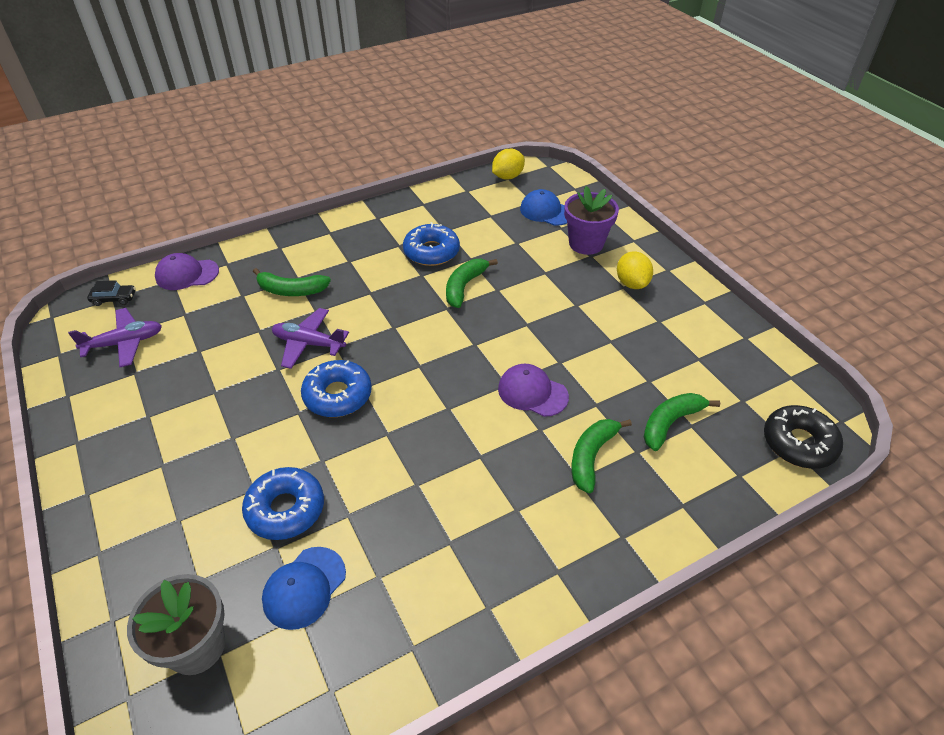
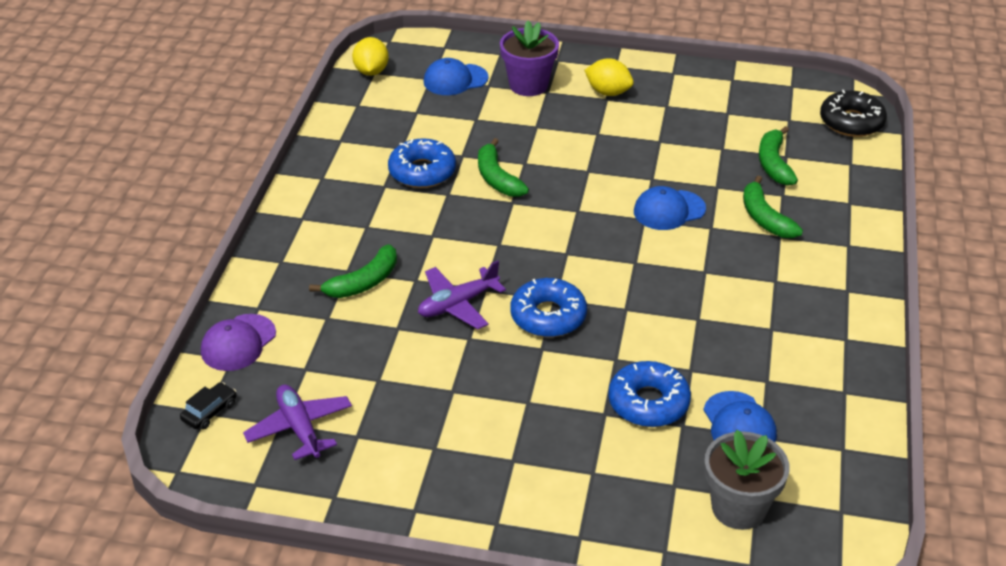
camera: 50 degrees left, 5 degrees down
(124, 343) = (299, 428): purple plane -> purple plane turned 45 degrees counterclockwise
(532, 392) = (669, 210): purple cap -> blue cap

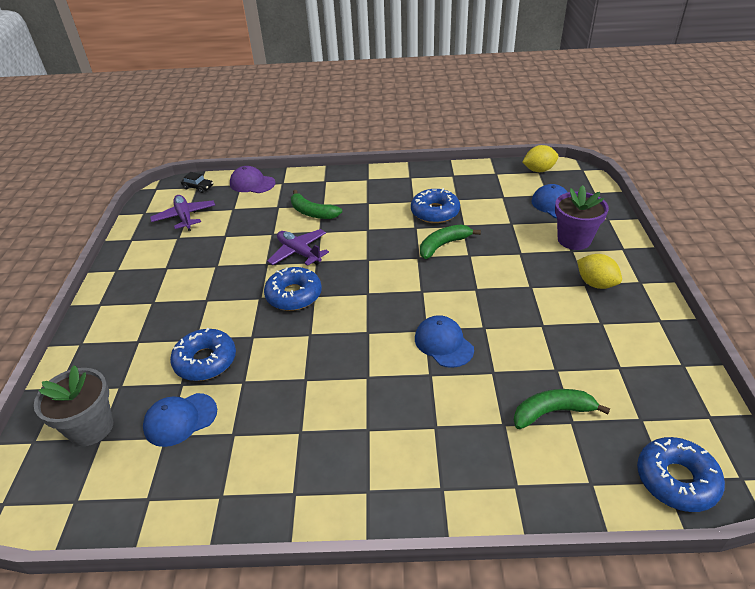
camera: 80 degrees right, 0 degrees up
(299, 428) = (185, 217): purple plane -> purple plane turned 75 degrees counterclockwise
(608, 92) = (595, 284): yellow lemon -> yellow lemon turned 60 degrees counterclockwise
(764, 218) = (459, 412): green banana -> none
(851, 122) = (676, 480): black donut -> blue donut

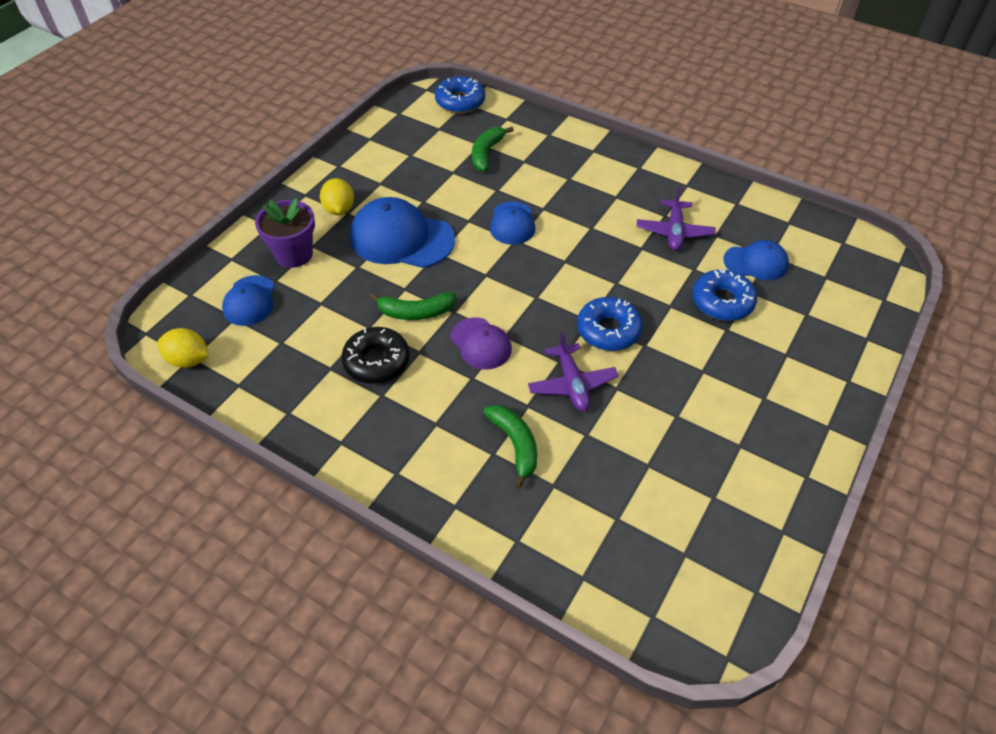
camera: 150 degrees left, 10 degrees up
(91, 428) = (833, 288): grey flower pot -> none
(185, 217) = (694, 540): purple plane -> purple plane (674, 232)
(198, 187) = (653, 613): black car -> none
(252, 183) = (563, 568): purple cap -> purple cap (481, 343)
(435, 212) = (376, 361): blue donut -> black donut
(517, 286) = (401, 238): none -> blue cap
(552, 412) = (486, 153): green banana -> green banana turned 90 degrees clockwise

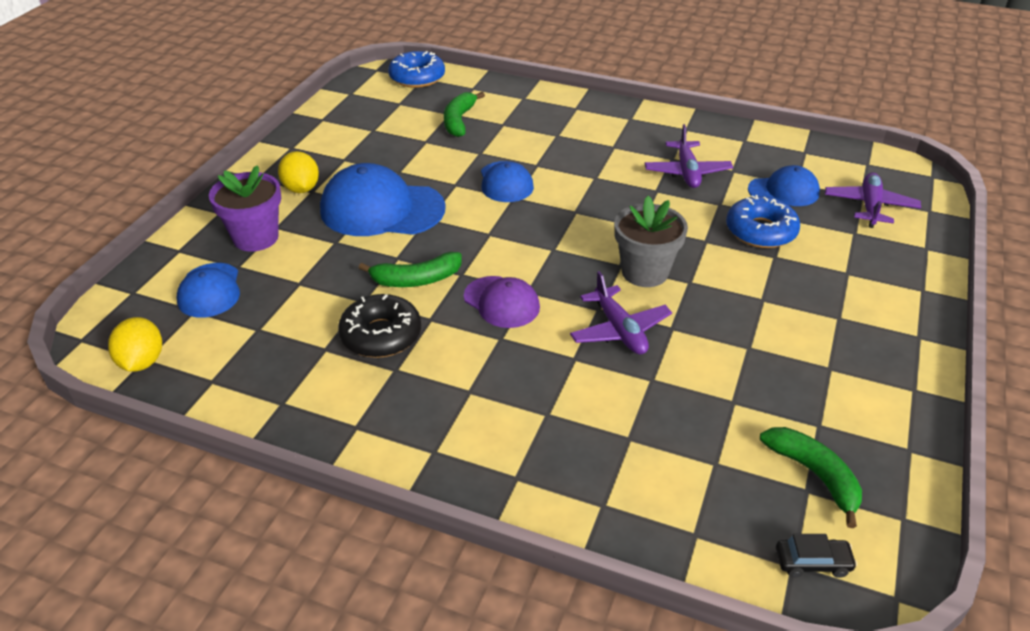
camera: 10 degrees left, 10 degrees down
(188, 360) = (142, 362): yellow lemon -> yellow lemon turned 75 degrees clockwise
(515, 445) = (571, 401): green banana -> green banana (814, 475)
(608, 330) = (644, 272): blue donut -> grey flower pot
(669, 617) = (812, 562): none -> black car
(829, 288) = (869, 206): none -> purple plane

